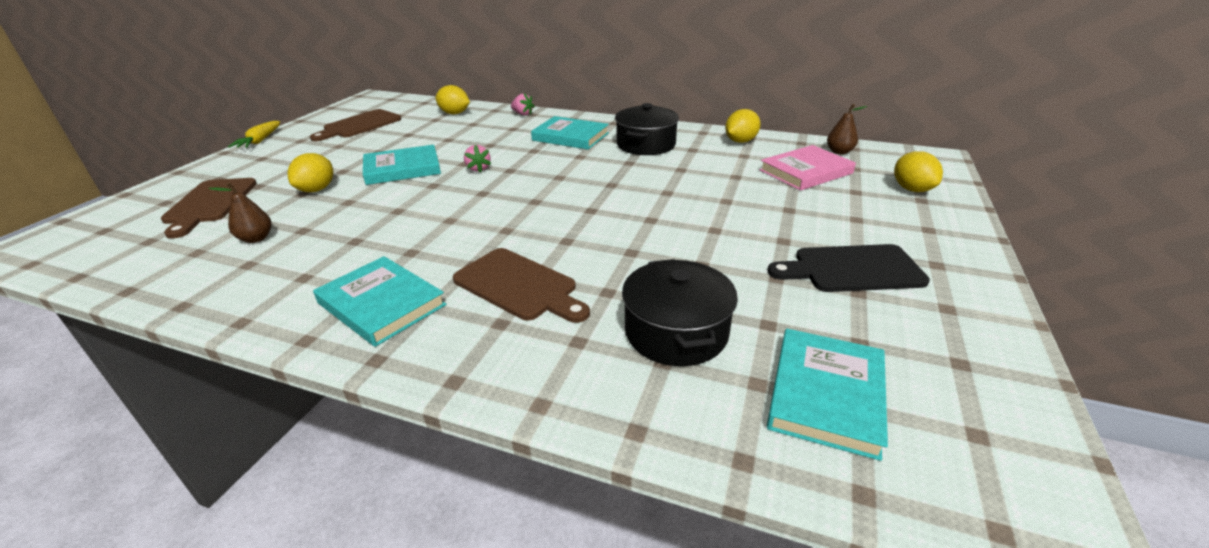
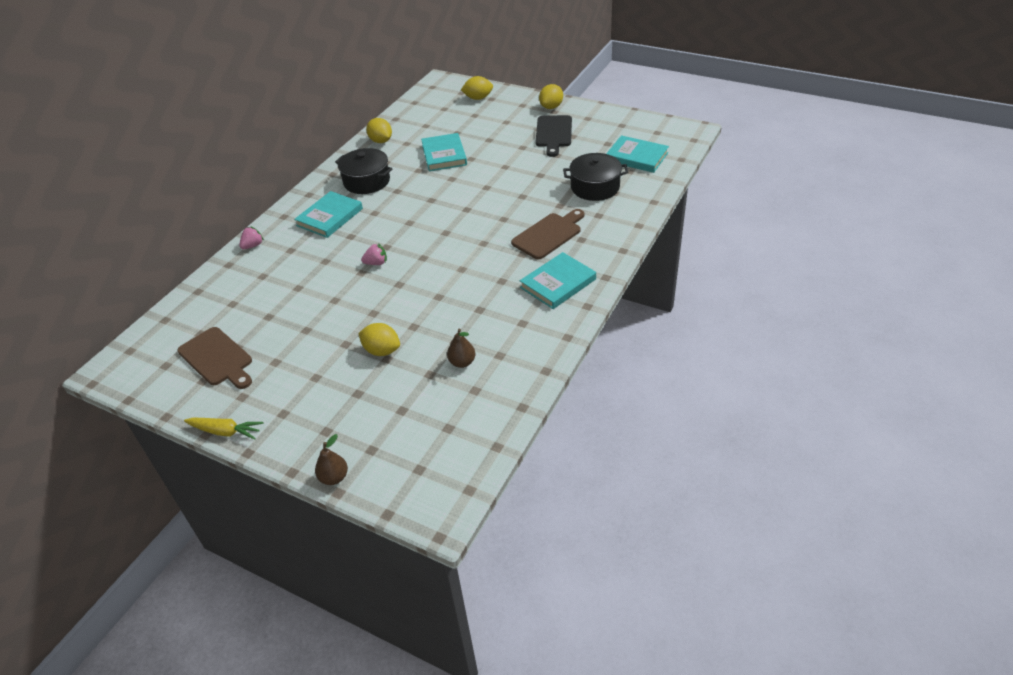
camera: 80 degrees left, 10 degrees up
(209, 204) = (386, 414): brown cutting board -> none
(402, 169) = (357, 306): turquoise book -> turquoise book (444, 155)
(454, 113) = (221, 291): yellow lemon -> yellow lemon (551, 107)
(805, 171) = (442, 125): pink book -> none
(839, 152) = (417, 108): brown pear -> brown pear (334, 477)

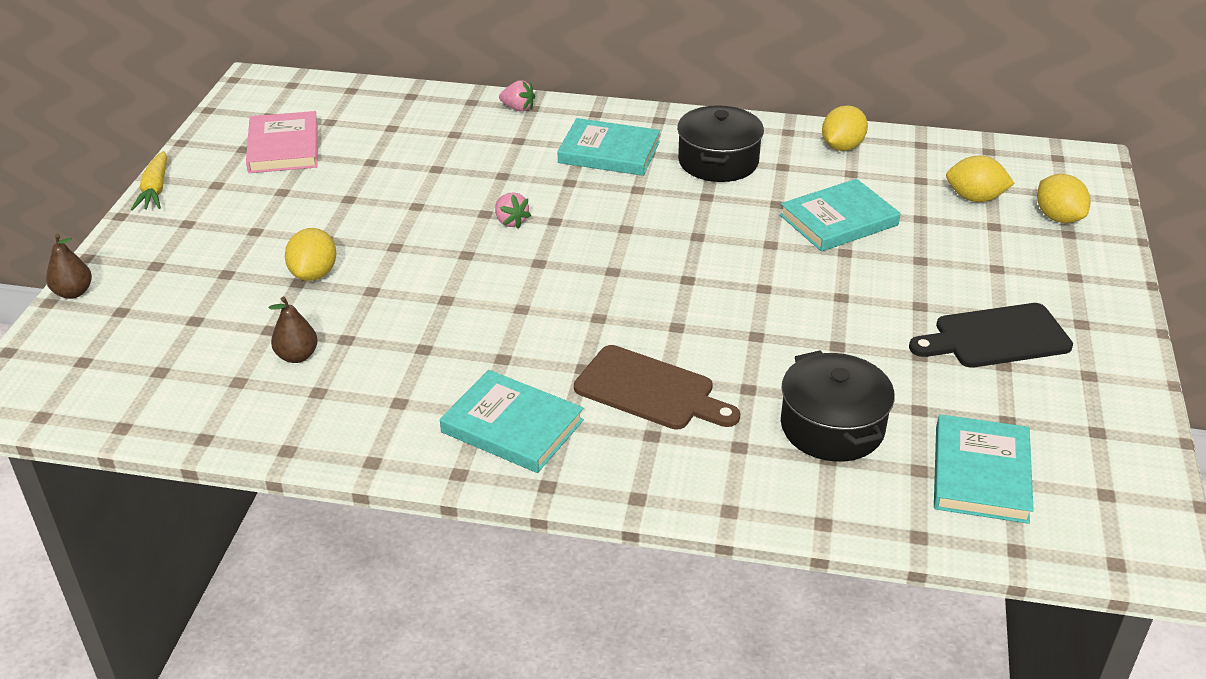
camera: 70 degrees right, 5 degrees down
(217, 358) = (284, 147): brown cutting board -> pink book
(551, 107) = (1096, 316): yellow lemon -> yellow lemon (975, 198)

